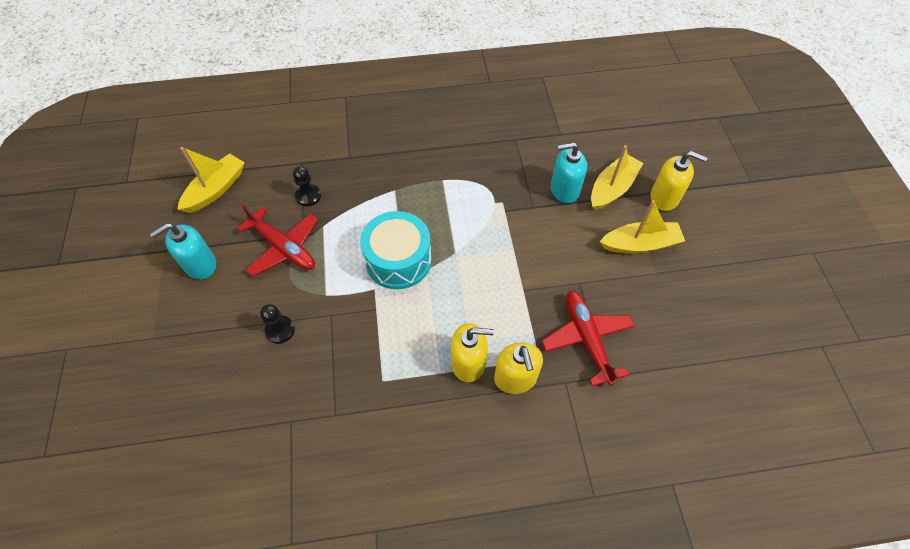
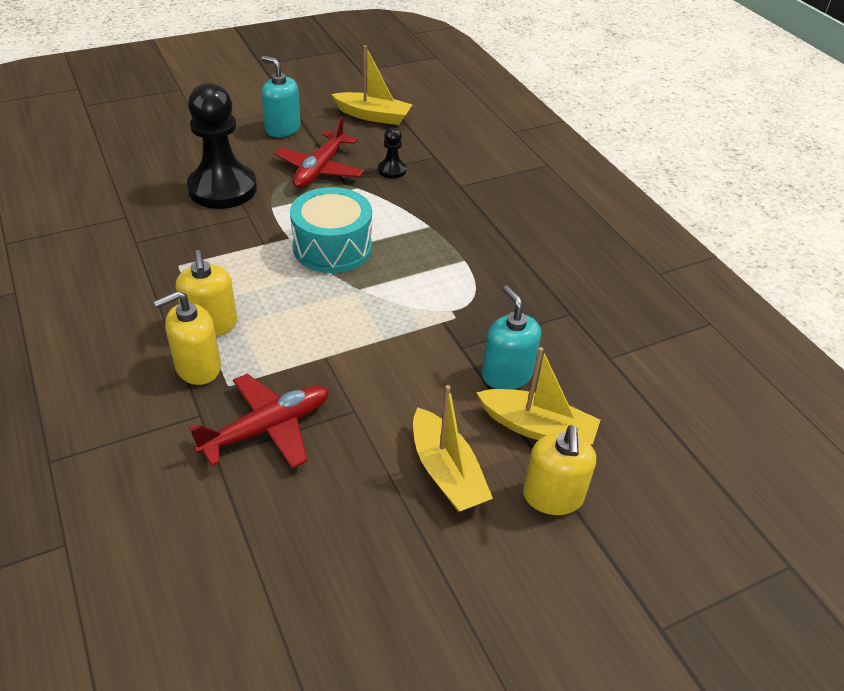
camera: 70 degrees right, 15 degrees down
(280, 330) = (222, 189): black pawn -> black pawn, size x2.26

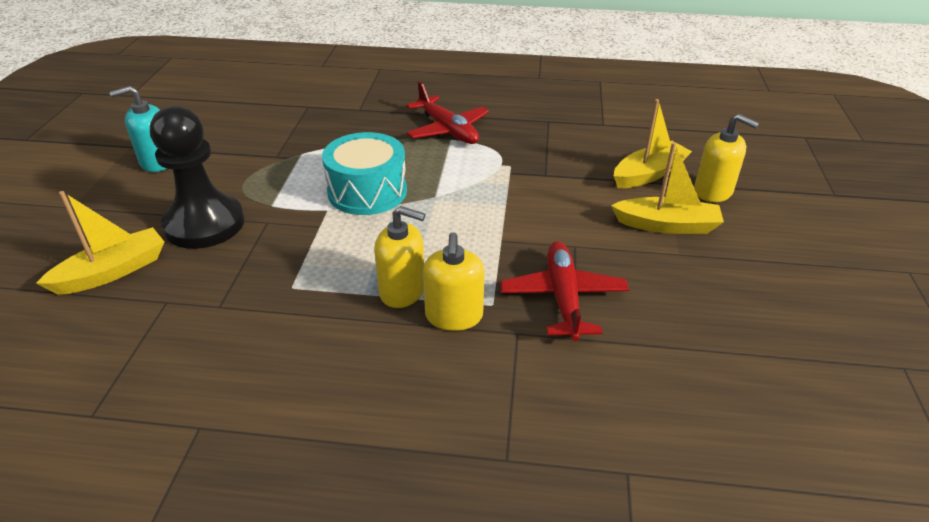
camera: 55 degrees left, 5 degrees down
(320, 169) = (250, 162): red plane -> red plane (447, 130)
(373, 116) = (210, 112): yellow boat -> yellow boat (112, 271)
(392, 170) = (300, 130): black pawn -> none
(506, 375) = (589, 167): turquoise soap dispenser -> none

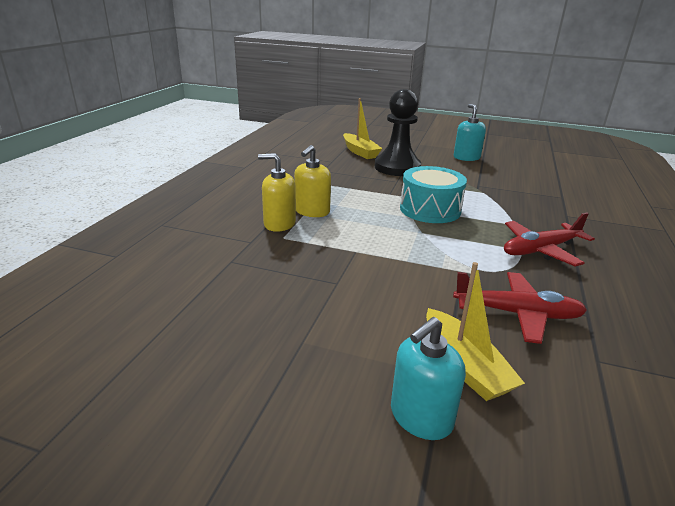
camera: 100 degrees right, 10 degrees down
(563, 297) = (274, 264): red plane -> red plane (517, 314)
(667, 225) = (353, 348): yellow boat -> none
(713, 191) = (421, 417): yellow soap dispenser -> turquoise soap dispenser

